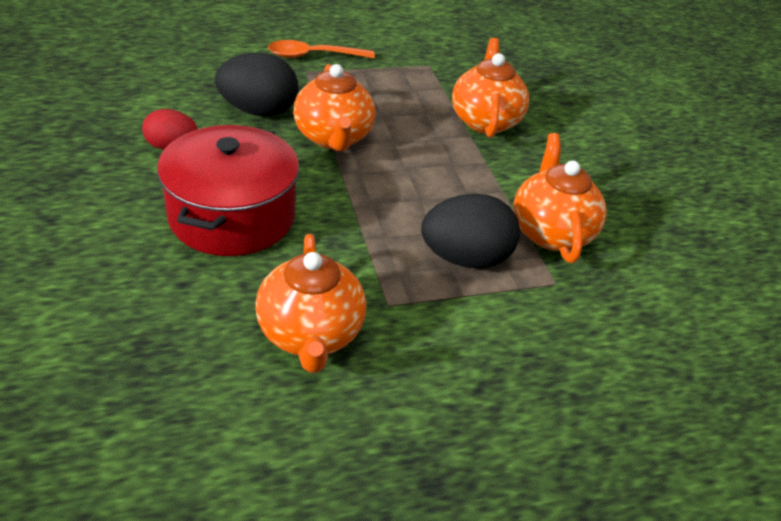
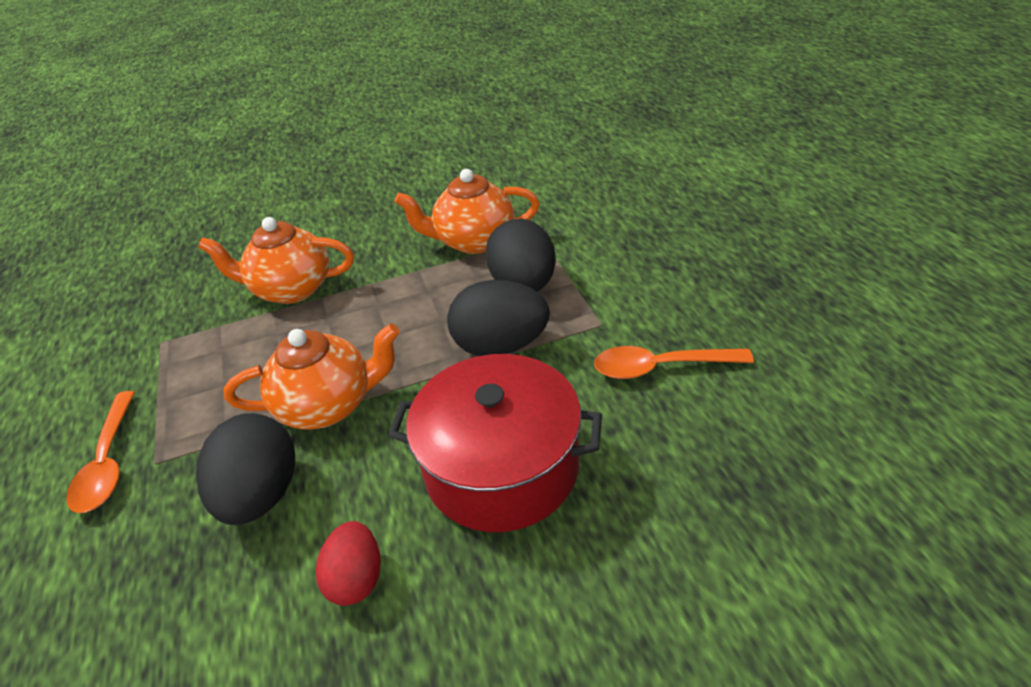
camera: 85 degrees left, 0 degrees up
(310, 334) = (660, 367): orange teapot -> orange spoon
(375, 232) = (501, 346): none -> black egg

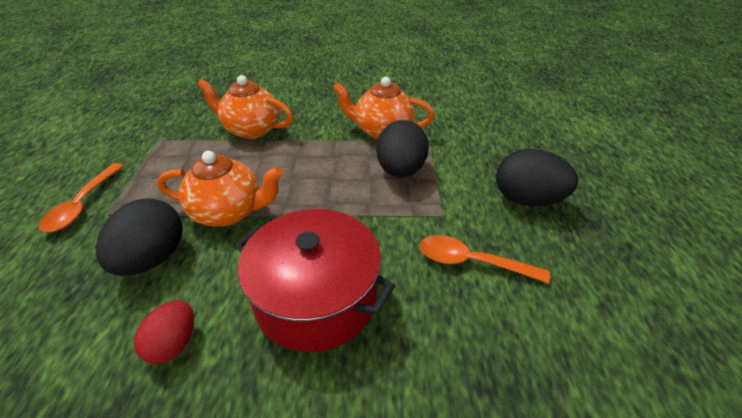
camera: 15 degrees right, 0 degrees up
(501, 346) = (362, 208): black egg -> black egg (527, 200)

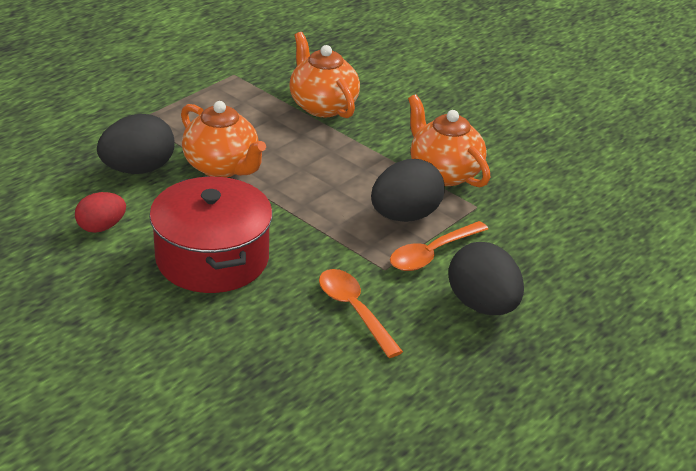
camera: 40 degrees right, 5 degrees down
(82, 205) = (129, 103): orange spoon -> orange spoon (432, 254)

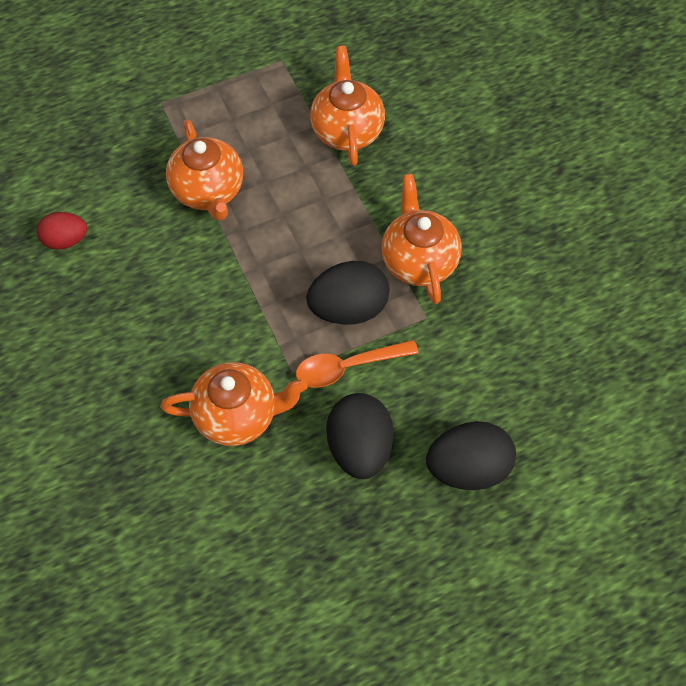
camera: 25 degrees right, 25 degrees up
(138, 169) = (130, 173): black egg -> black egg (468, 468)
(212, 258) = (143, 310): red pot -> none
(354, 310) = (237, 415): orange spoon -> orange teapot

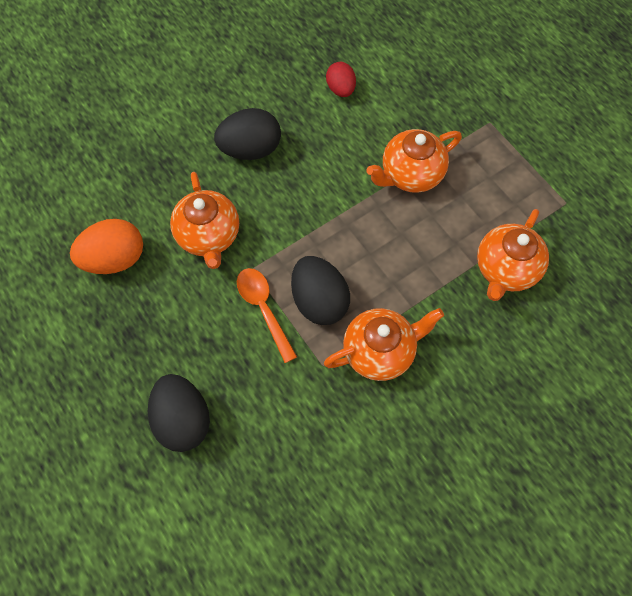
camera: 80 degrees right, 5 degrees up
(244, 530) = (114, 259): none -> orange egg
(347, 130) = (505, 269): orange teapot -> orange teapot turned 135 degrees clockwise
(359, 448) = (191, 330): black egg -> black egg (250, 149)

